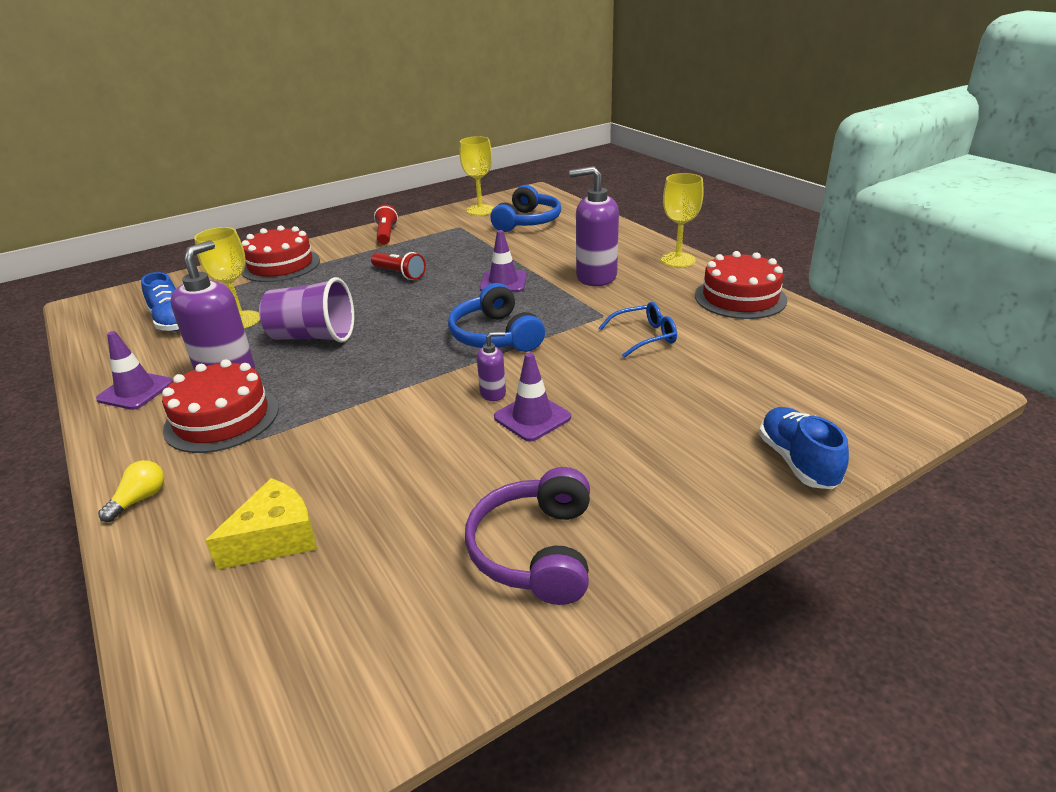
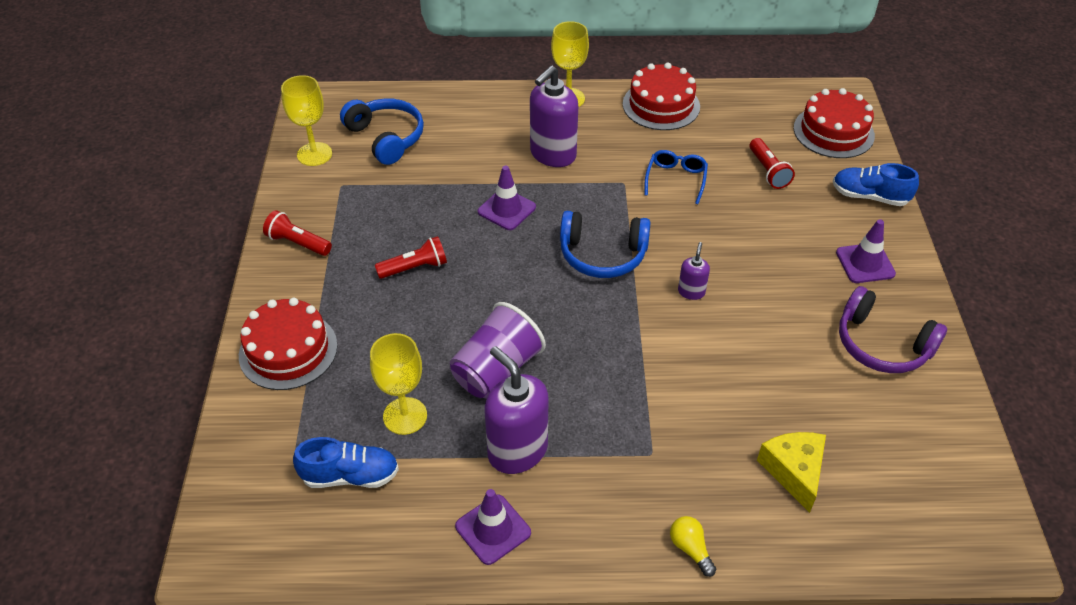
camera: 60 degrees left, 15 degrees up
(222, 418) = (600, 470): red cake -> red cake (833, 132)
(532, 417) = (739, 285): purple traffic cone -> purple traffic cone (865, 263)
(734, 381) = (768, 171): none -> red flashlight

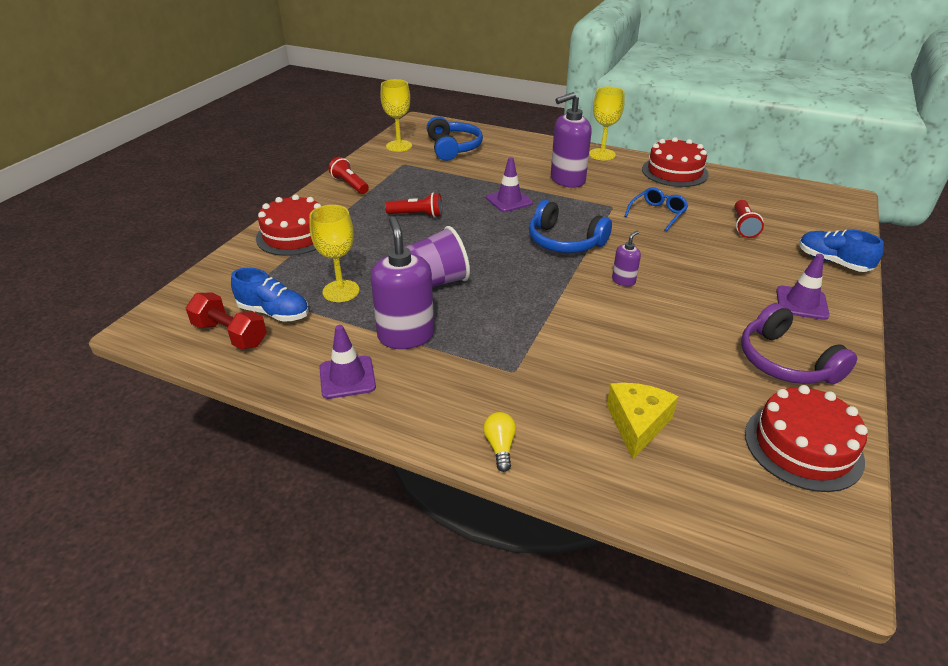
camera: 25 degrees right, 10 degrees down
(323, 525) = (230, 334): none -> red dumbbell
(833, 132) = (821, 216): red cake -> red cake (803, 446)

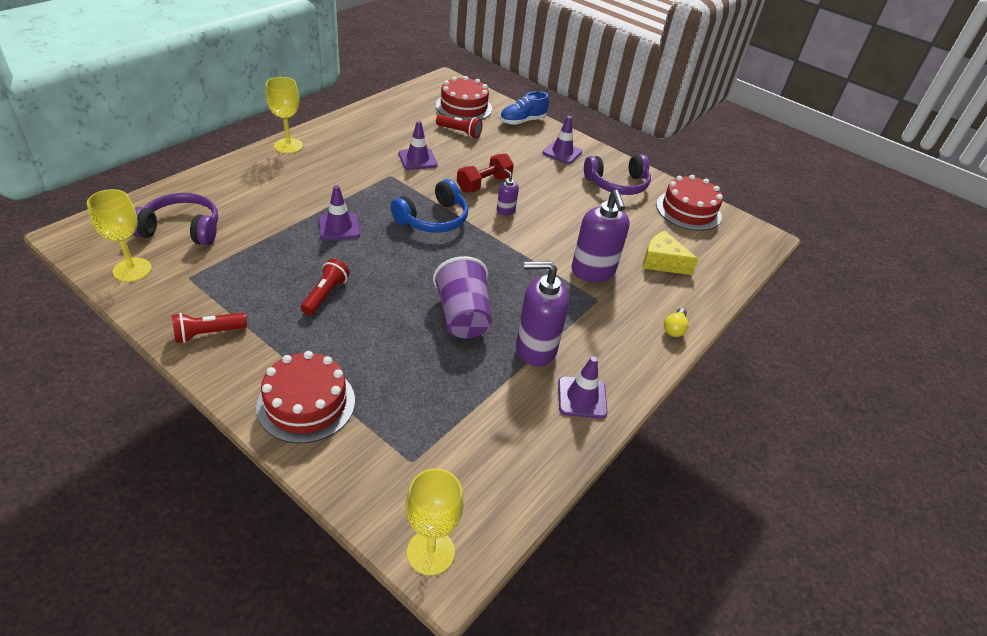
camera: 80 degrees left, 5 degrees up
(230, 334) = (490, 481): red dumbbell -> red dumbbell (484, 184)
(274, 312) = (463, 440): blue shoe -> none
(341, 291) = (446, 380): yellow goblet -> yellow goblet (430, 552)
(453, 148) = (182, 229): blue headphones -> purple headphones
(500, 447) = (674, 329): yellow light bulb -> yellow light bulb turned 75 degrees counterclockwise
(567, 180) = (324, 181): purple soap dispenser -> purple soap dispenser (593, 271)
(657, 213) = (417, 159): blue glasses -> purple traffic cone
(674, 172) = (354, 125): red cake -> red cake (463, 107)

